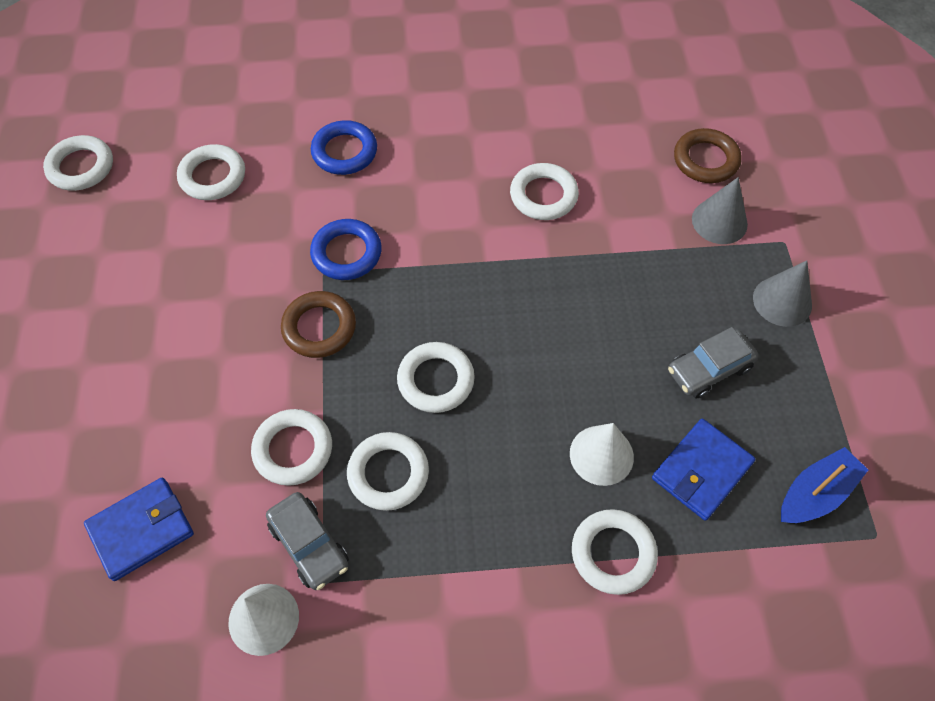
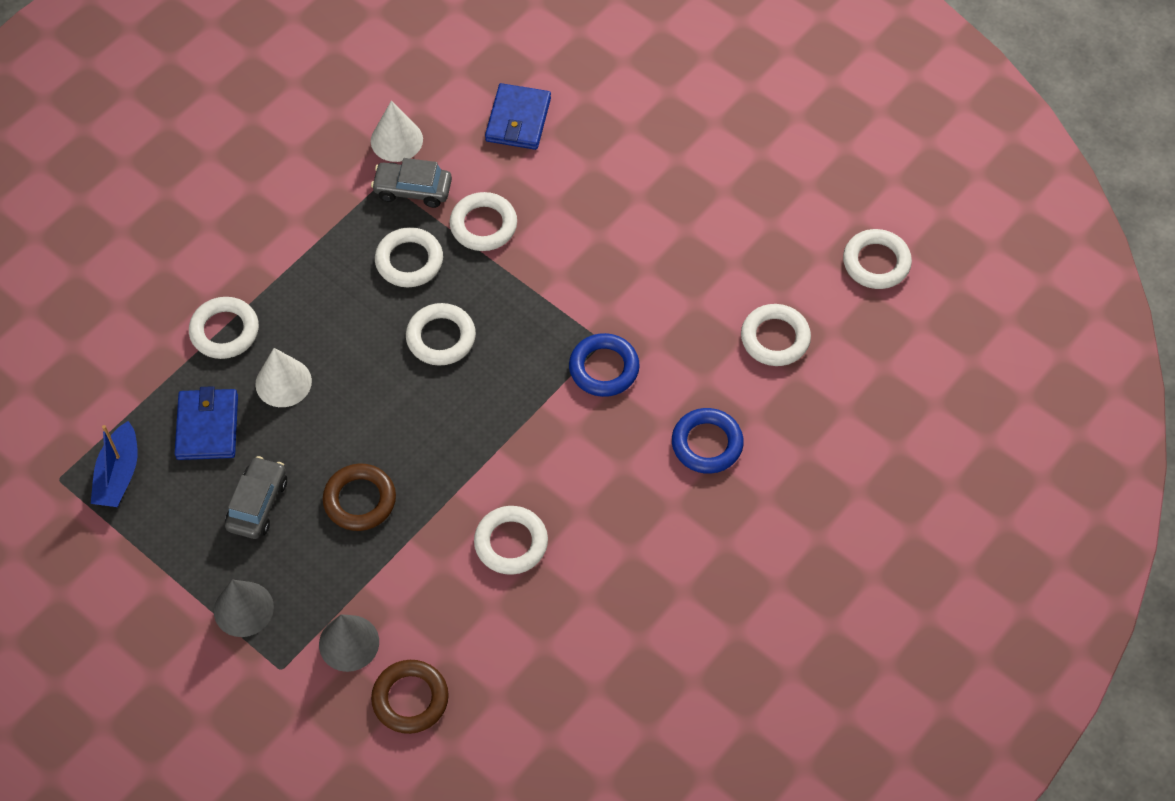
camera: 135 degrees right, 0 degrees up
(319, 327) = (558, 304): brown ring -> brown ring (360, 500)

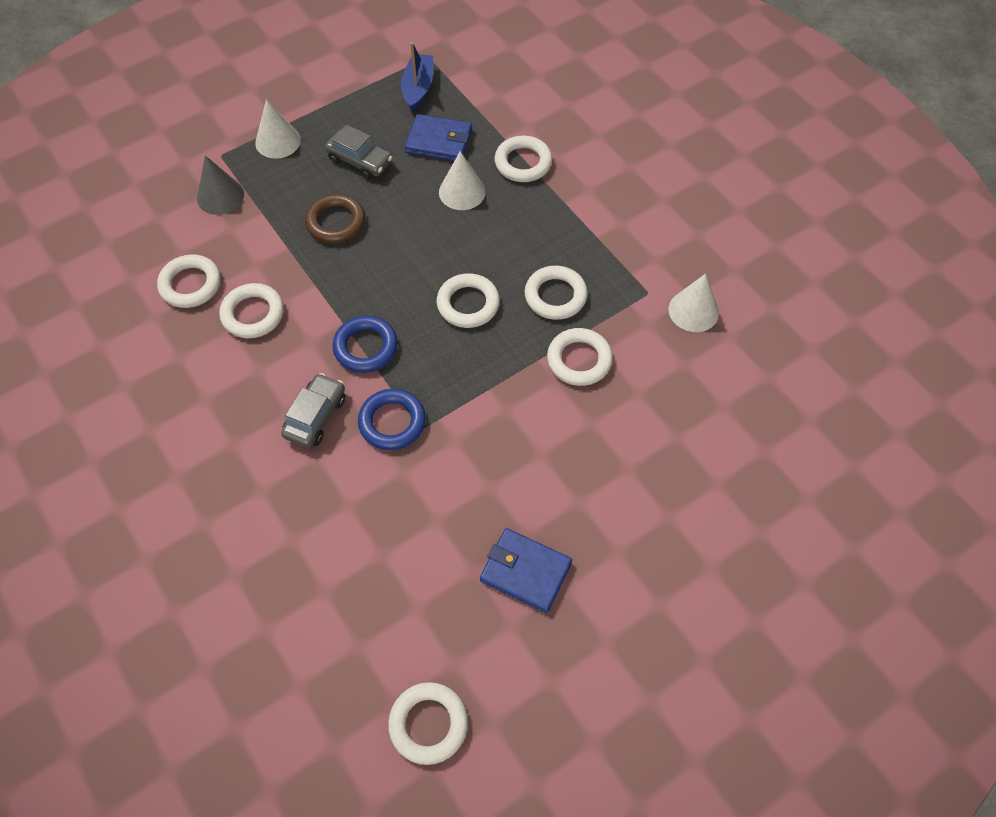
camera: 105 degrees right, 0 degrees up
(119, 474) = (418, 88): blue boat -> blue boat turned 75 degrees clockwise
(243, 609) = (278, 141): grey cone -> white cone
(410, 699) = (157, 224): brown ring -> none
(413, 190) = (633, 313): grey car -> grey car (315, 416)
(518, 119) = (699, 415): blue wallet -> blue wallet (525, 572)
(707, 444) = (280, 488): blue ring -> blue ring (366, 347)
(775, 338) = (371, 585): white ring -> white ring (190, 284)

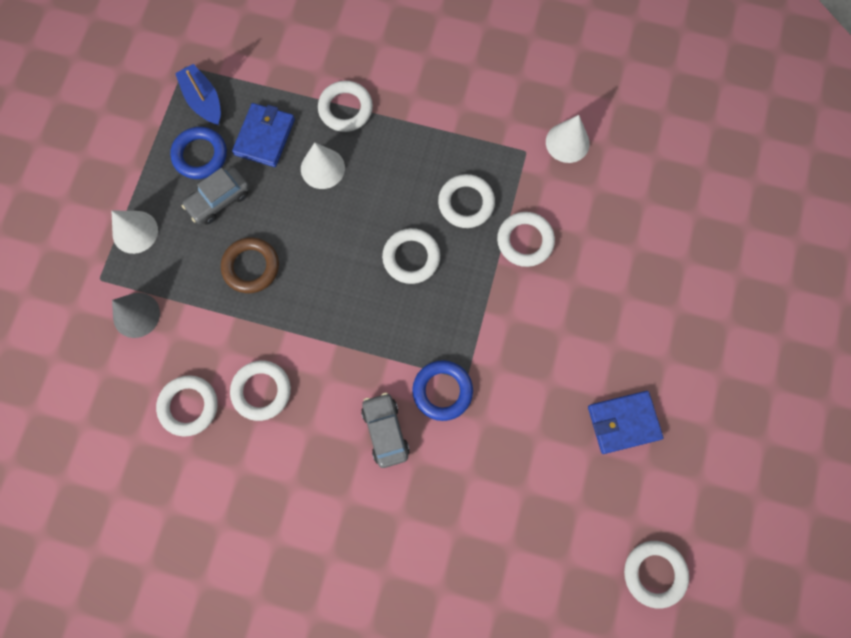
camera: 40 degrees left, 15 degrees up
(360, 161) = (219, 200): grey car -> grey car turned 150 degrees clockwise
(366, 347) = (370, 350): blue ring -> blue ring (200, 155)
(439, 141) = (264, 137): blue wallet -> blue wallet turned 45 degrees counterclockwise

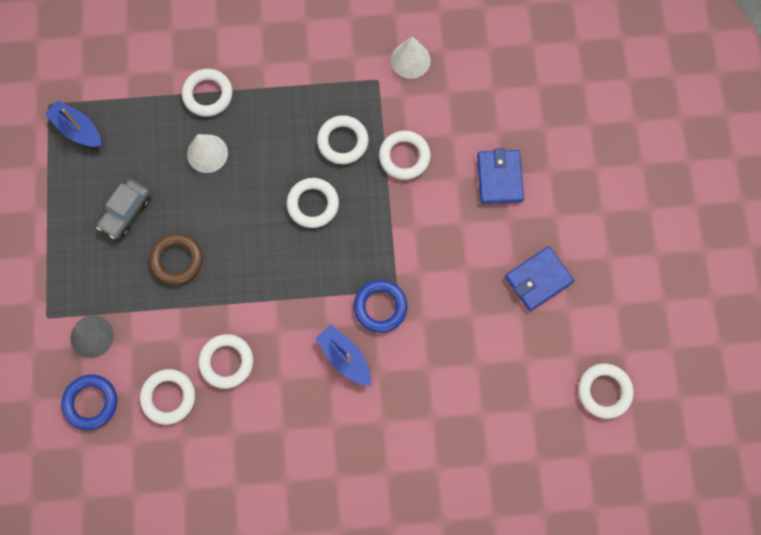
camera: 20 degrees left, 0 degrees up
(135, 232) = (62, 265): white cone -> none
(200, 155) = (94, 179): blue ring -> blue ring (91, 402)
(264, 137) = (145, 143): blue wallet -> blue wallet (499, 178)
(385, 431) = (344, 357): grey car -> blue boat

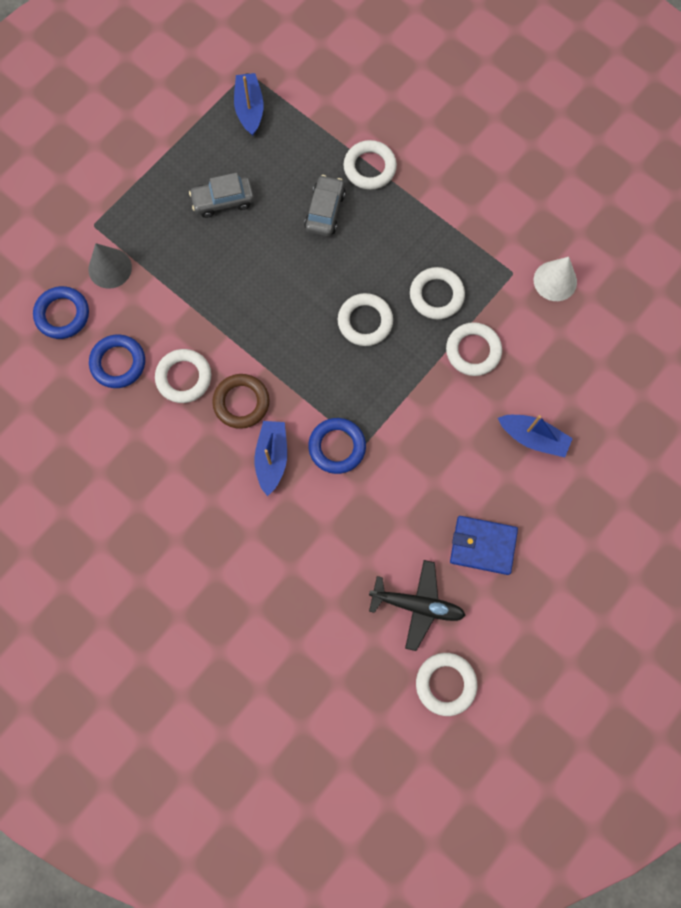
camera: 45 degrees right, 0 degrees up
(169, 397) = (118, 363): white ring -> blue ring
(177, 260) = (224, 269): brown ring -> brown ring (241, 402)
(207, 153) = (325, 211): white cone -> grey car
(499, 178) = (533, 438): blue wallet -> blue boat
(536, 359) = (417, 605): none -> black plane

